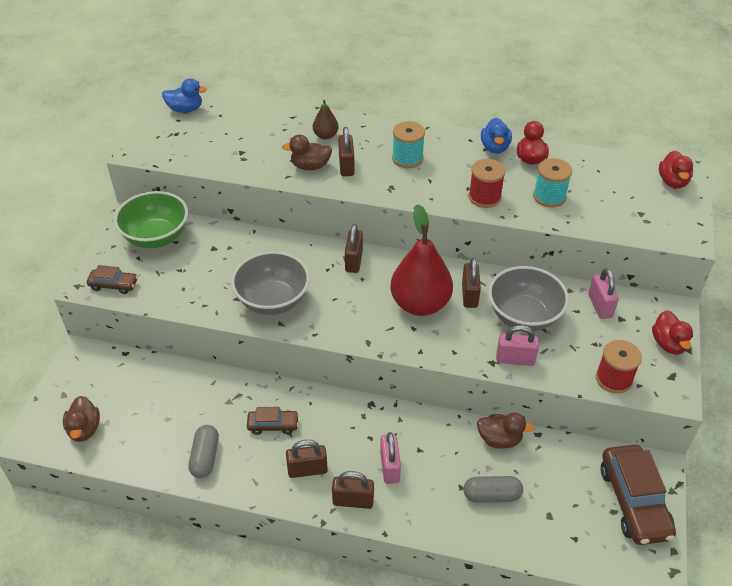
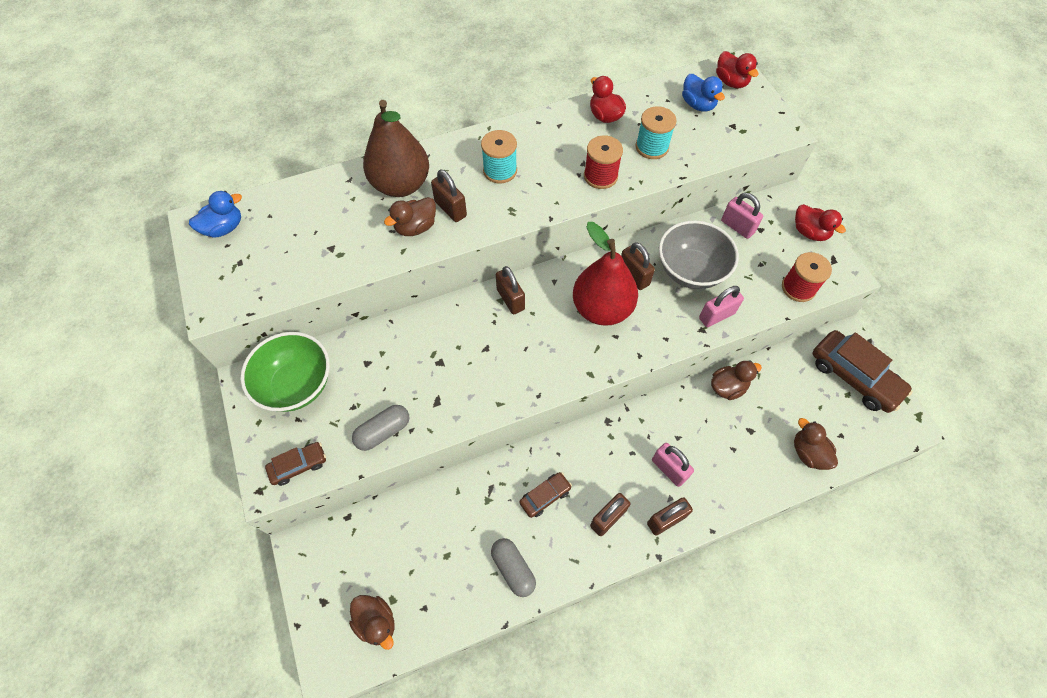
camera: 35 degrees left, 15 degrees up
(273, 300) = (472, 384): grey bowl -> none
(325, 136) = (401, 185): brown pear -> brown pear, size x2.13
(491, 495) = (760, 440): grey capsule -> grey capsule (383, 431)
(495, 148) = (566, 120): blue duck -> blue duck (698, 105)
(528, 532) = (808, 453): none -> brown duck

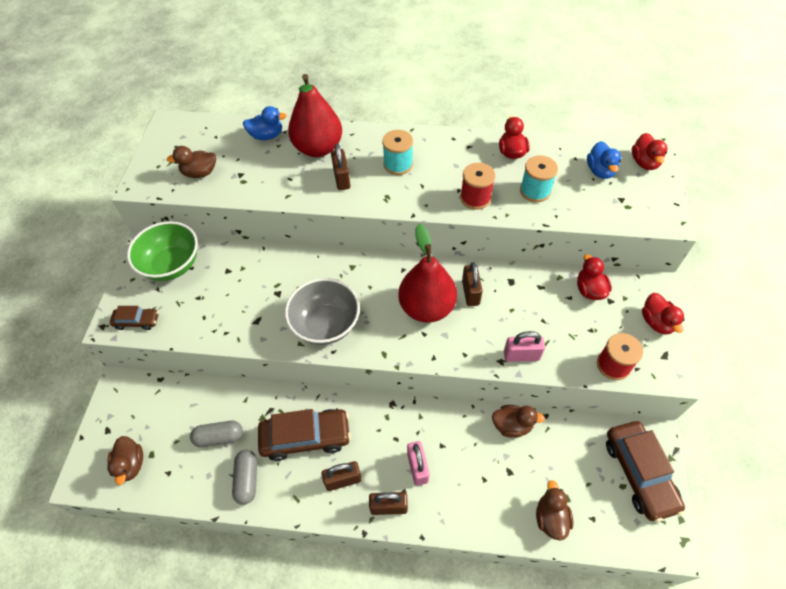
camera: 30 degrees right, 5 degrees down
(224, 228) = (182, 134): blue duck -> blue duck (267, 135)
(383, 431) = (206, 325): grey capsule -> grey capsule (219, 437)
(401, 185) = (318, 148): brown pear -> red pear
(415, 227) = (307, 183): brown duck -> brown duck (200, 173)
(510, 299) = (360, 269): brown padlock -> none
(545, 496) = (306, 437): brown car -> brown car, size x1.92
(690, 270) = (523, 309): grey bowl -> grey bowl (326, 324)
(737, 227) = (589, 290): pink padlock -> red duck

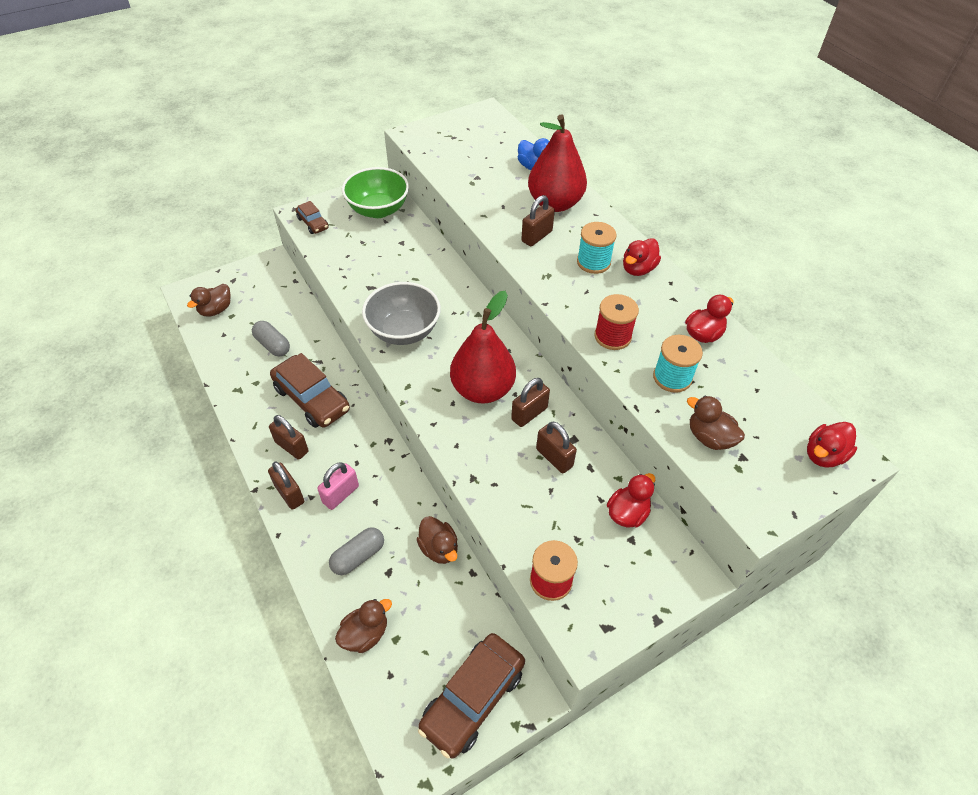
camera: 50 degrees right, 5 degrees down
(200, 173) = (455, 156): brown duck -> brown duck (709, 438)
(247, 479) = (250, 384): grey capsule -> grey capsule (358, 556)
(518, 302) = (554, 457): none -> brown padlock
(521, 355) = (493, 491): pink padlock -> none
(600, 171) = (763, 420): blue duck -> none
(656, 322) = (644, 599): red duck -> red duck (638, 269)

